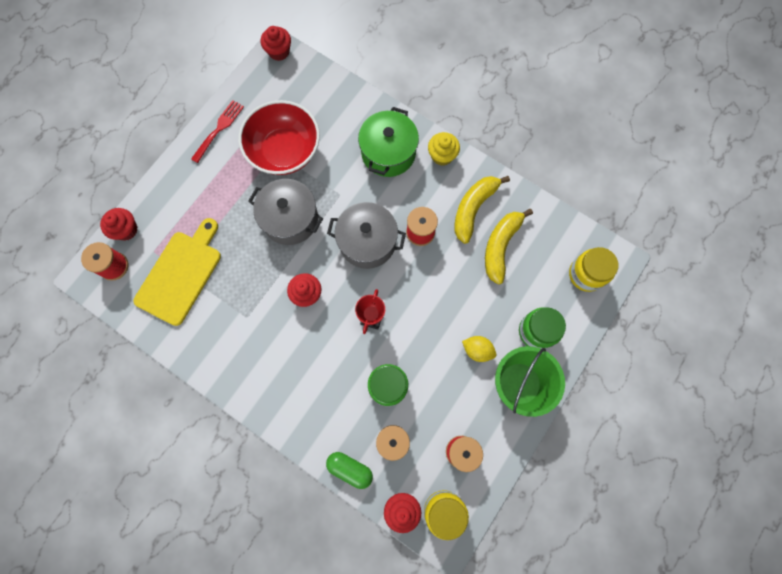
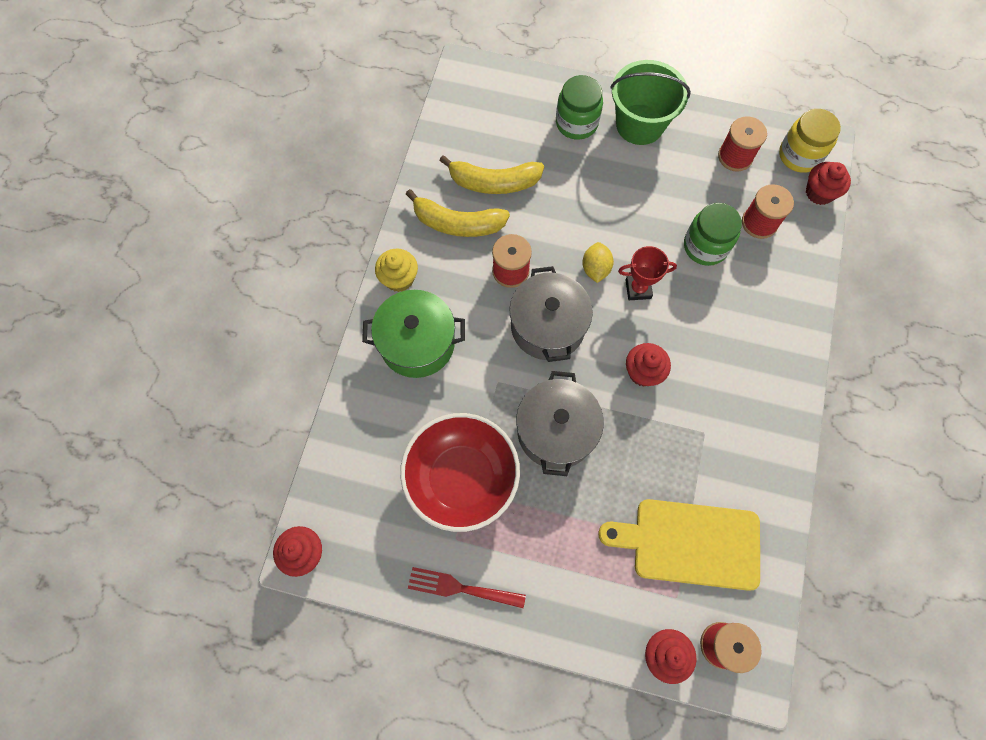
camera: 110 degrees left, 5 degrees down
(350, 469) = (809, 254): green capsule -> none
(477, 350) = (623, 172): yellow lemon -> yellow lemon (595, 269)
(586, 274) = (492, 94): yellow jar -> none

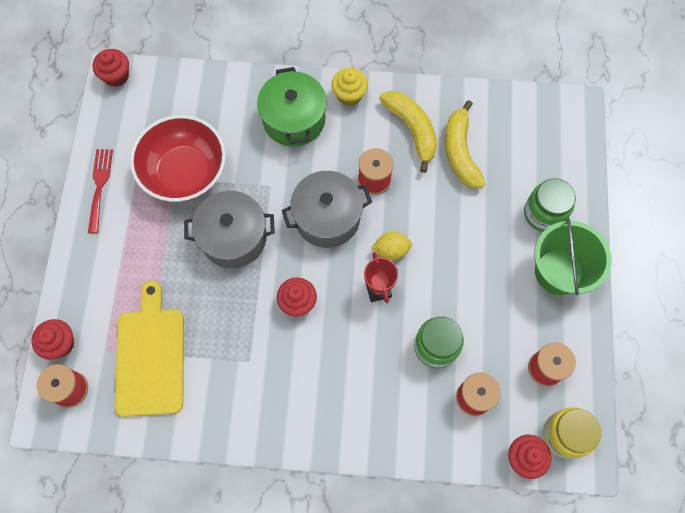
camera: 80 degrees right, 0 degrees up
(457, 223) = (412, 130): yellow banana -> yellow banana turned 150 degrees clockwise

